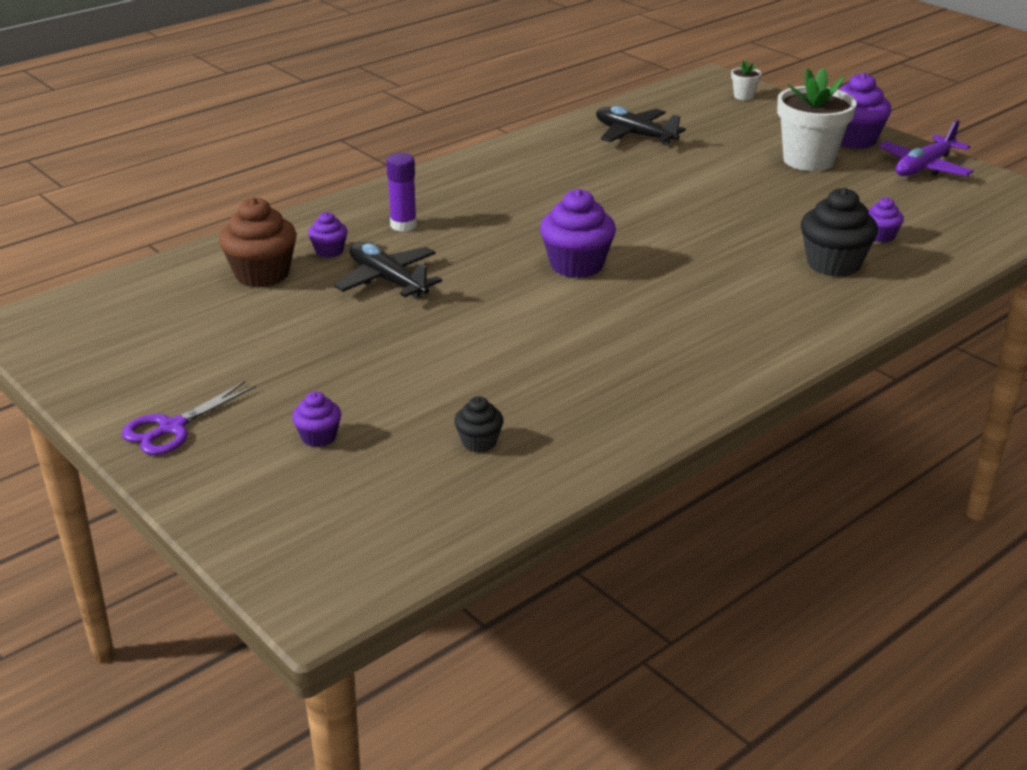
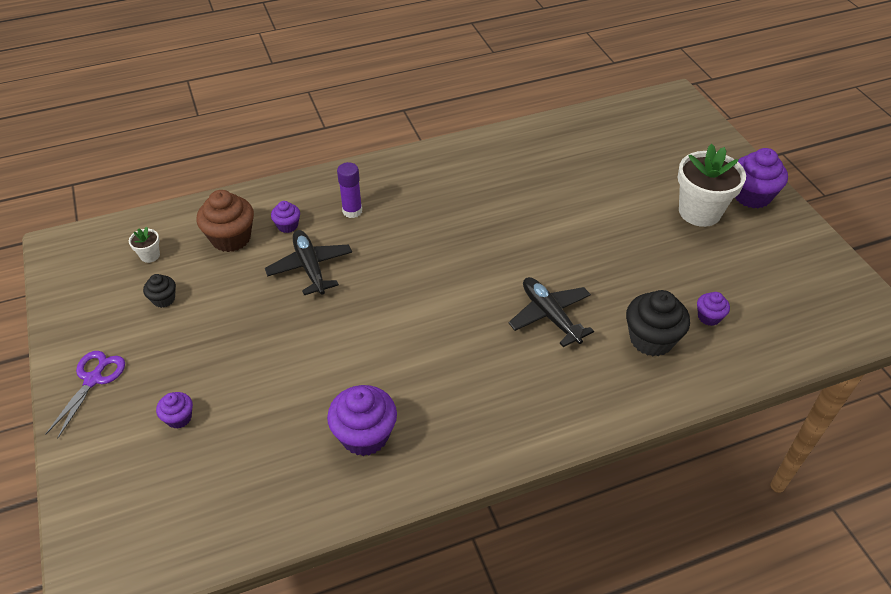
camera: 20 degrees right, 15 degrees up
(171, 428) = (93, 379): purple scissors -> purple scissors turned 135 degrees clockwise
(479, 442) = (280, 458): black cupcake -> black cupcake (164, 299)
(576, 265) = (451, 287): purple cupcake -> purple cupcake (365, 435)
(634, 135) = (576, 150): black plane -> black plane (550, 315)
(743, 96) = (688, 123): white flower pot -> white flower pot (150, 255)
(923, 167) = (793, 243): purple plane -> none

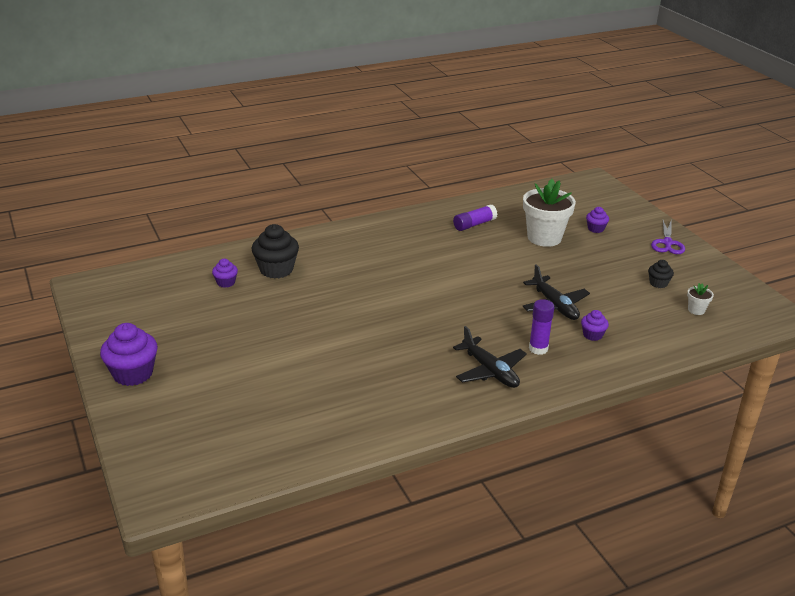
camera: 175 degrees right, 15 degrees down
(231, 238) = (637, 324): brown cupcake -> none
(365, 435) = (474, 224): purple cupcake -> purple glue stick
(550, 315) = (352, 281): black plane -> black plane (490, 371)
(699, 212) = (195, 357): white flower pot -> white flower pot (544, 238)

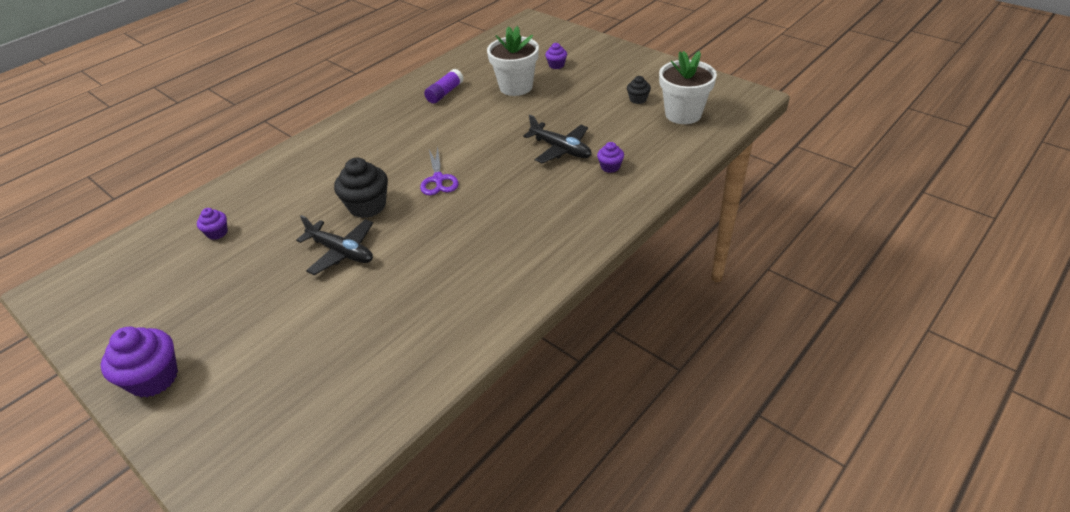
camera: 20 degrees left, 10 degrees up
(276, 269) = (267, 200): black cupcake -> black cupcake (367, 206)
(490, 371) = (538, 236): black plane -> black plane (341, 252)
(538, 348) = (569, 197): purple glue stick -> none
(667, 243) = (624, 60): purple scissors -> purple scissors (438, 179)
(696, 310) = (683, 114): white flower pot -> white flower pot, size x2.30

